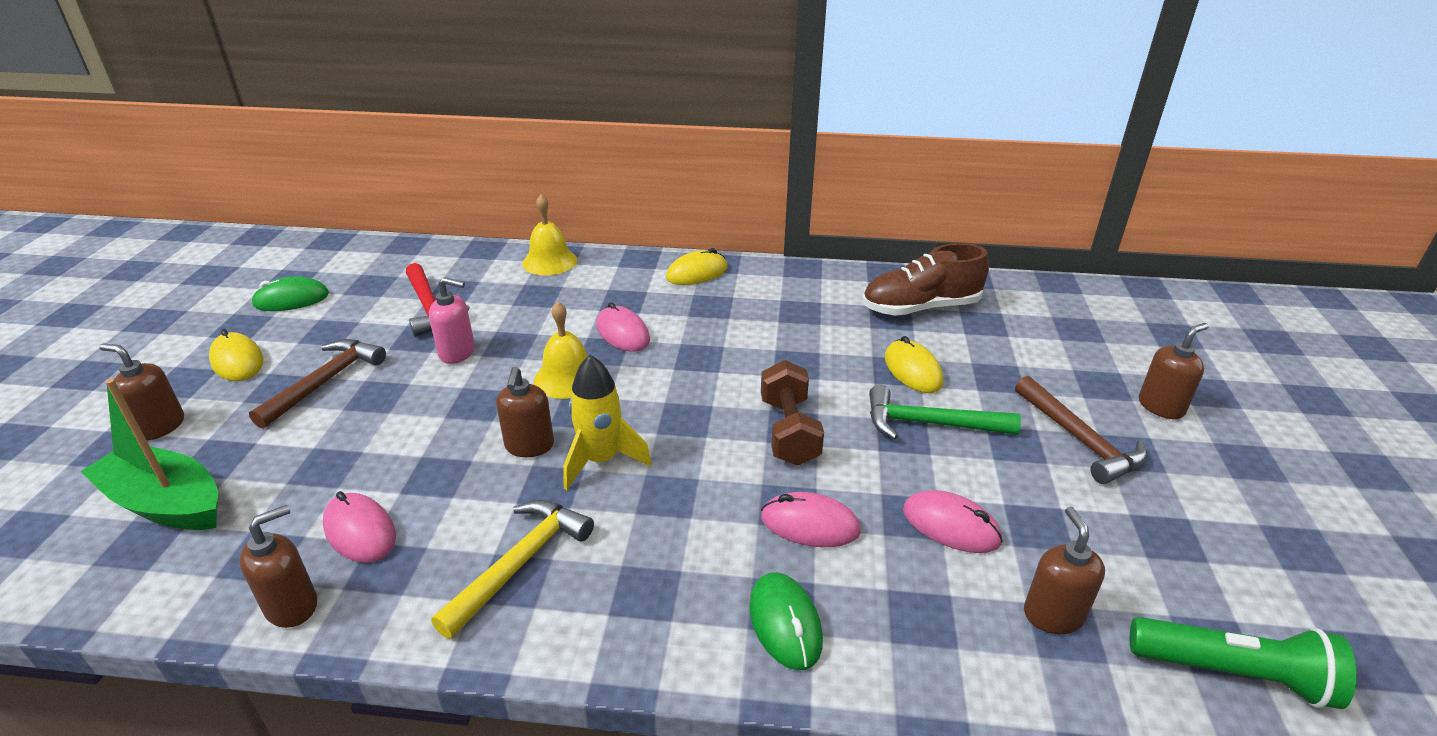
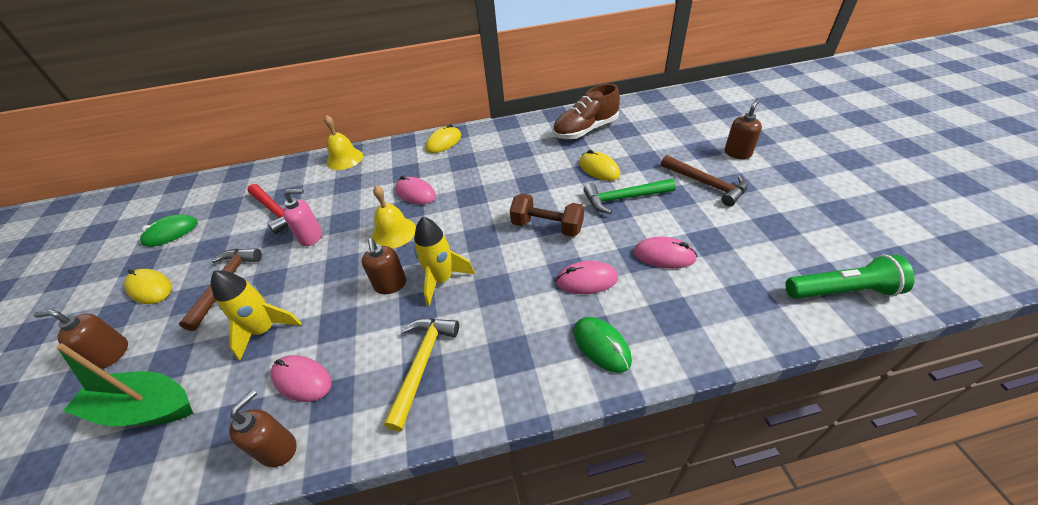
camera: 15 degrees left, 10 degrees up
(345, 454) = (265, 330): none -> yellow rocket
(789, 431) = (547, 227): brown dumbbell -> brown dumbbell turned 45 degrees counterclockwise
(1053, 615) = (741, 289): brown soap dispenser -> none

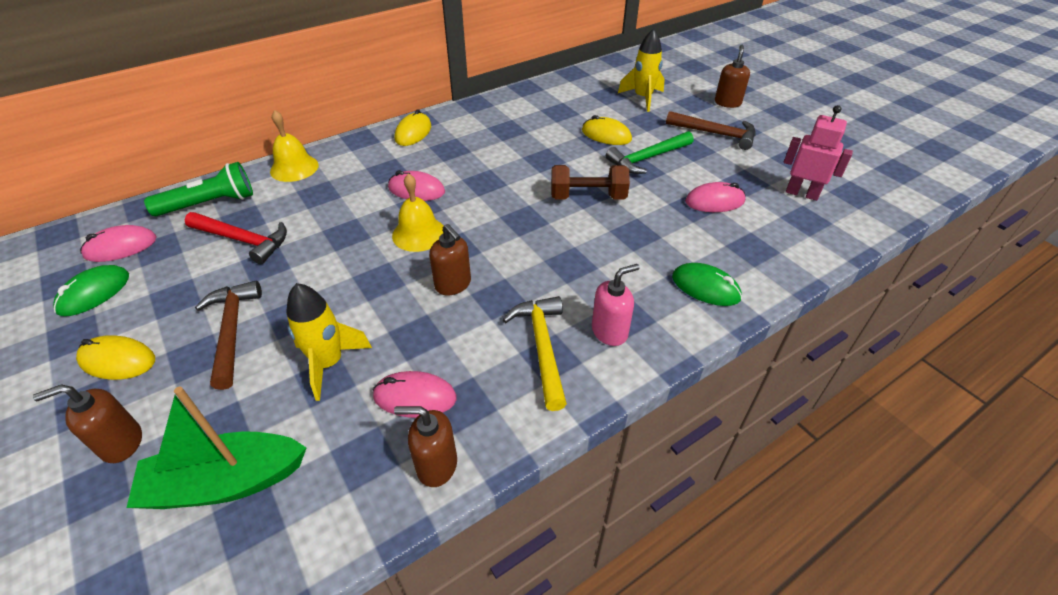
camera: 25 degrees left, 0 degrees up
(278, 448) = (436, 465): brown soap dispenser -> brown soap dispenser turned 90 degrees counterclockwise
(311, 237) = (314, 258): pink soap dispenser -> pink soap dispenser (609, 331)
(442, 280) = (509, 267): yellow rocket -> yellow rocket (642, 98)
(585, 130) = (568, 100): brown shoe -> none
(586, 280) = (657, 236): pink mouse -> pink mouse (121, 247)
(763, 266) = (802, 193): none -> pink robot
(842, 291) = (871, 201): green flashlight -> green flashlight (210, 204)

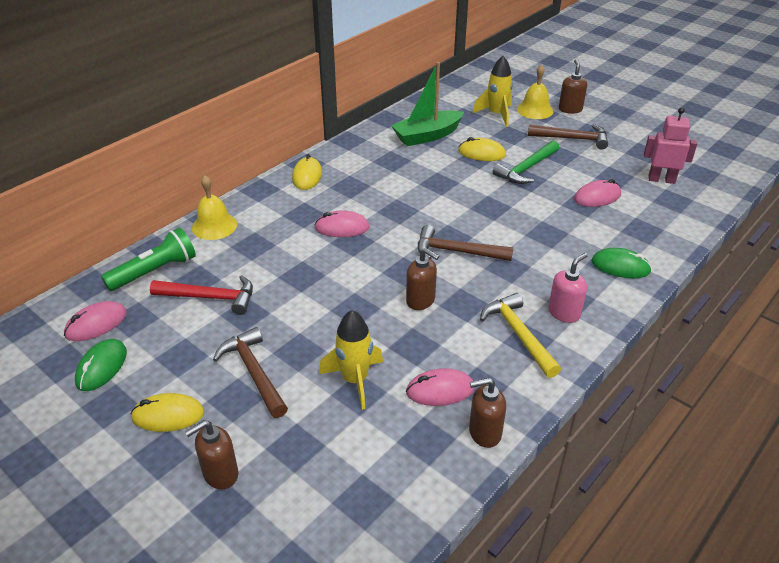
camera: 15 degrees left, 5 degrees down
(226, 482) = (328, 481): green boat -> green boat (427, 136)
(419, 234) = (367, 264): yellow bell -> yellow bell (535, 110)
(523, 236) = (456, 252): none -> brown hammer
(588, 197) = (493, 210): brown dumbbell -> none

